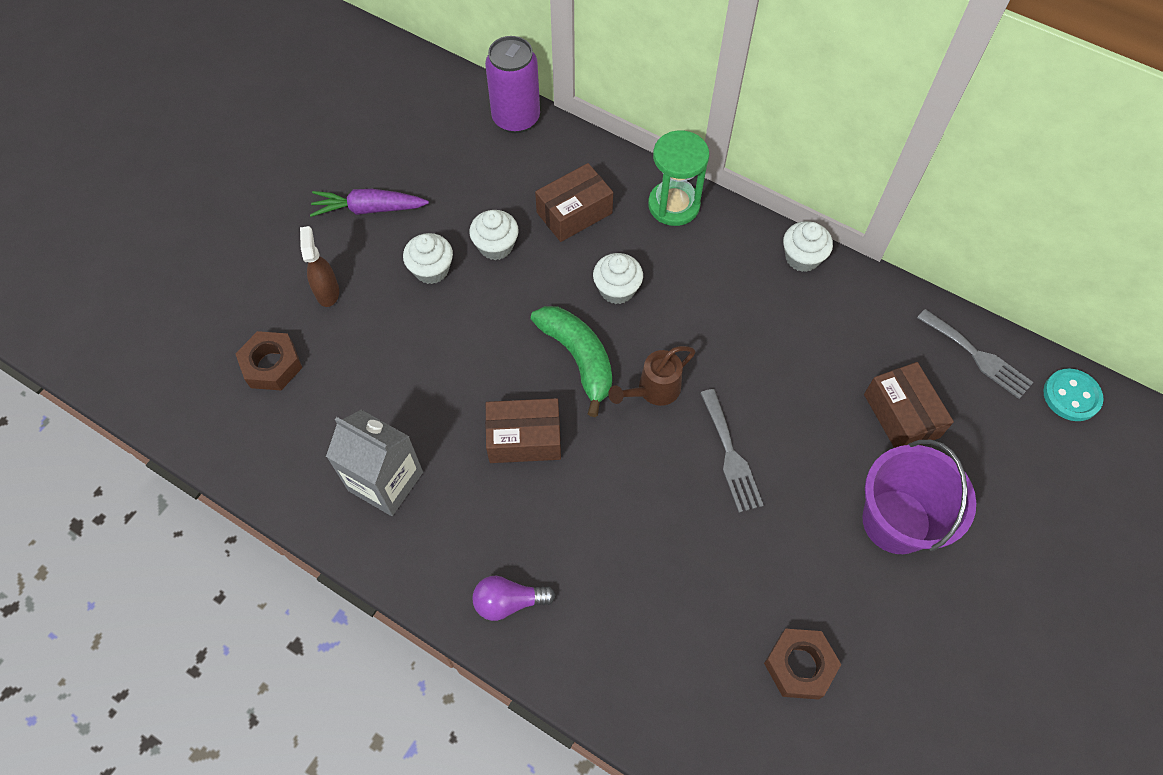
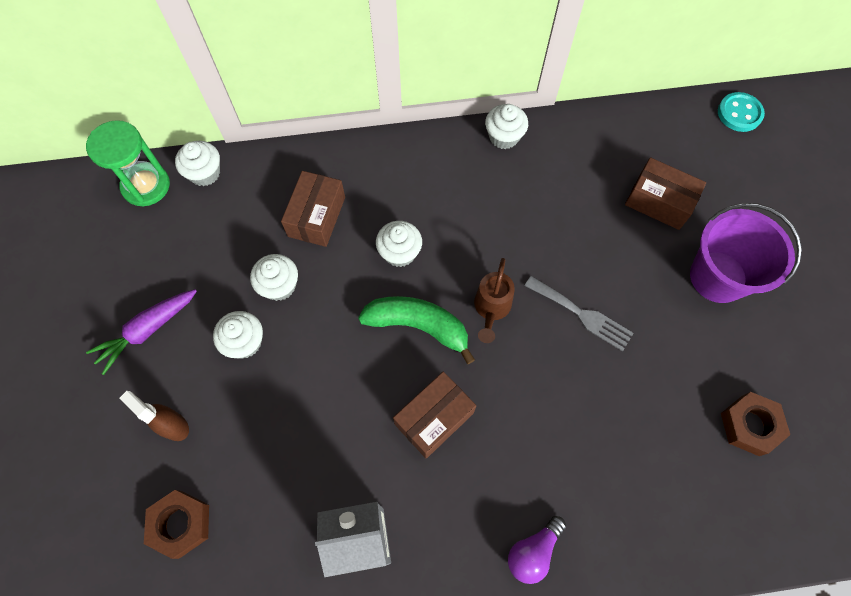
camera: 40 degrees left, 5 degrees up
(516, 118) = (205, 173): purple can -> white cupcake
(674, 205) = (384, 159): green hourglass -> green hourglass (146, 186)
(977, 356) = (667, 127): grey fork -> none

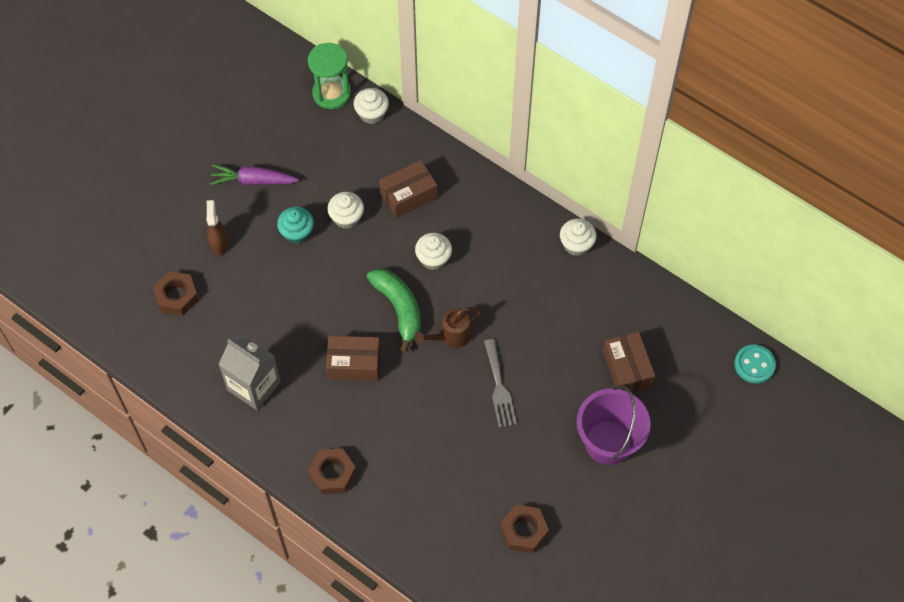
camera: 45 degrees right, 5 degrees down
(245, 342) = (297, 232): white cupcake -> turquoise cupcake
(533, 551) = (332, 474): purple light bulb -> brown nut

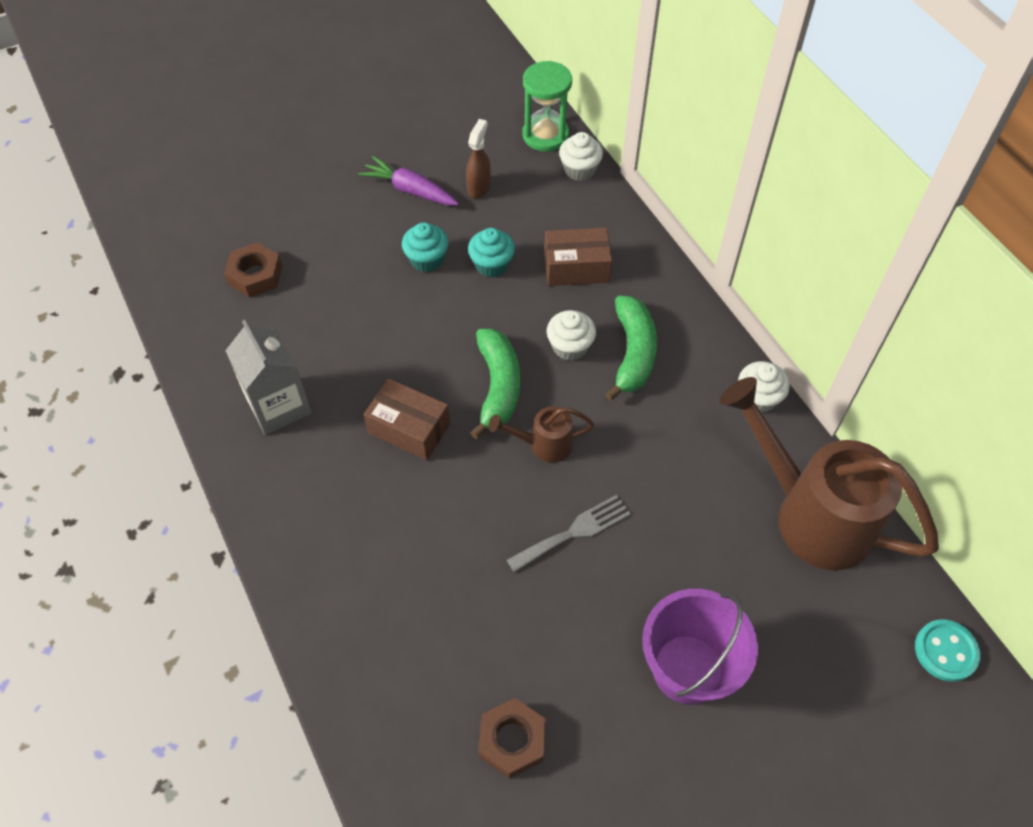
camera: 25 degrees right, 5 degrees down
(219, 244) = (334, 239): brown spray bottle -> brown spray bottle (479, 187)
(332, 474) = (308, 550): brown nut -> none
(346, 218) = (492, 264): white cupcake -> turquoise cupcake
(479, 245) = (633, 353): none -> green banana
(499, 387) = (574, 532): grey fork -> grey fork turned 135 degrees counterclockwise
(627, 369) = (758, 580): brown box -> none
(642, 311) = (811, 514): none -> brown watering can

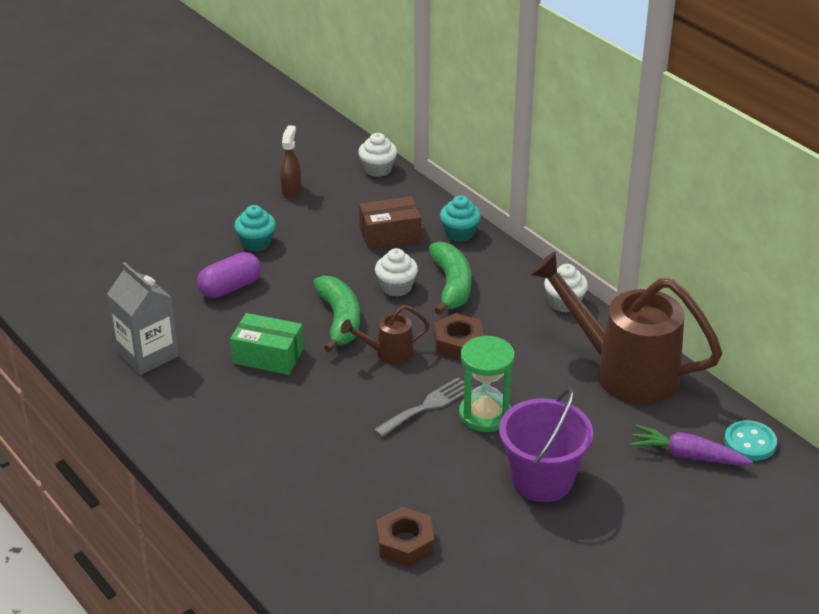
camera: 10 degrees left, 20 degrees down
(255, 275) = (103, 269): brown nut -> brown nut (458, 343)
(386, 321) = (230, 287): none -> purple capsule
(409, 428) = (268, 356): brown box -> green box
(410, 190) = (229, 197): purple carrot -> purple carrot (687, 455)
(492, 264) = (315, 240): turquoise cupcake -> turquoise cupcake (459, 233)
(545, 135) = (342, 149): green hourglass -> green hourglass (485, 414)

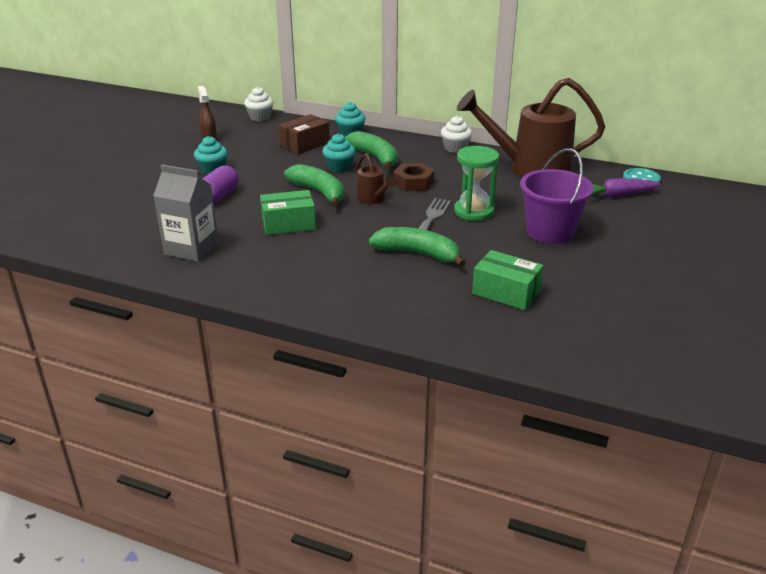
camera: 30 degrees left, 5 degrees down
(363, 452) = (418, 254): none -> green banana
(388, 353) = (373, 199): brown watering can -> brown watering can turned 75 degrees counterclockwise
(396, 287) = (339, 167): white cupcake -> turquoise cupcake
(405, 543) = (506, 292): brown nut -> green box

